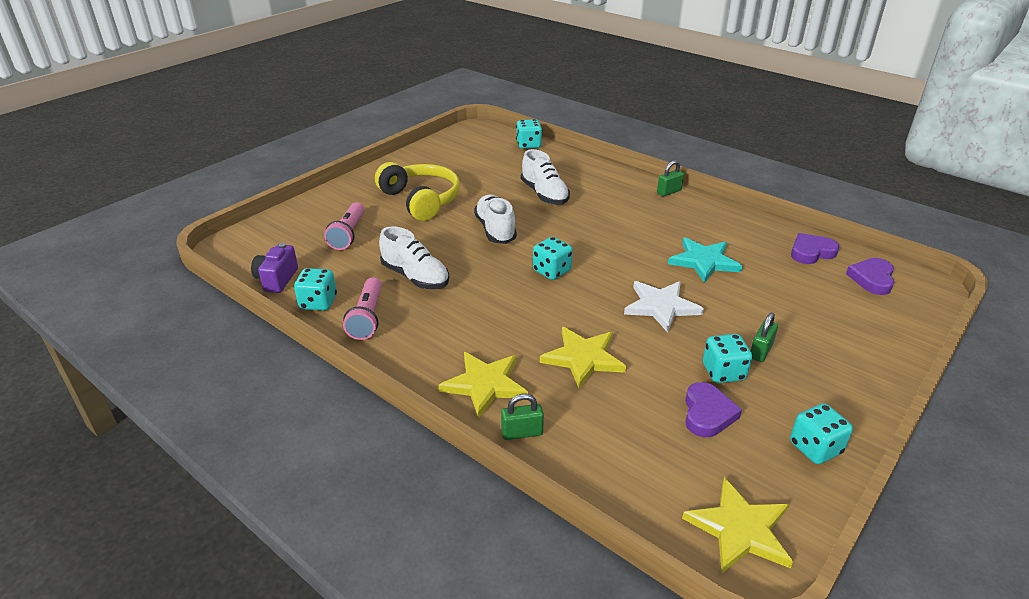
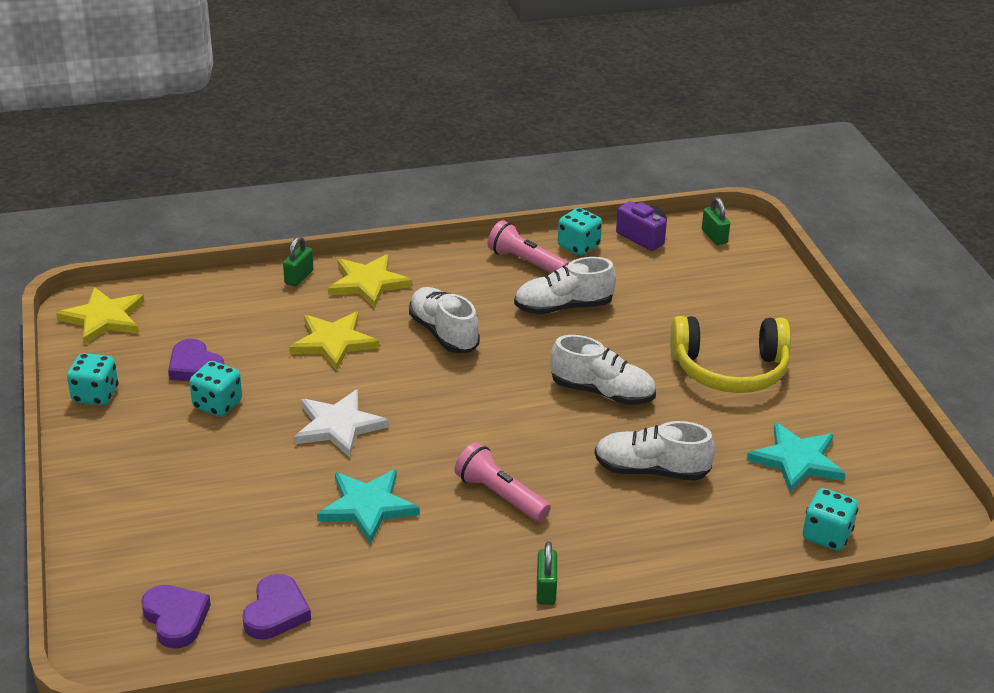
camera: 125 degrees right, 0 degrees up
(348, 234) = (693, 297): pink flashlight -> pink flashlight (500, 495)
(482, 163) = (797, 460): none -> turquoise star
(507, 313) = (443, 333): none -> white shoe
(552, 271) = (478, 390): turquoise dice -> none
(760, 351) = (207, 444): green padlock -> green padlock (714, 236)

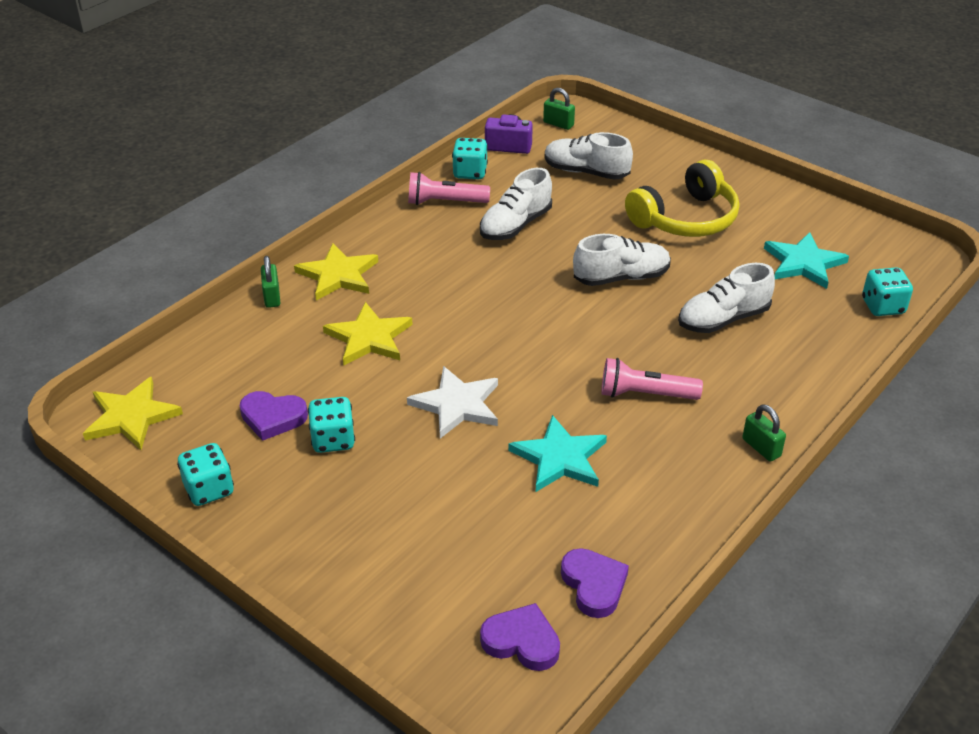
camera: 35 degrees left, 5 degrees up
(443, 333) = (449, 288): white shoe -> white shoe (586, 172)

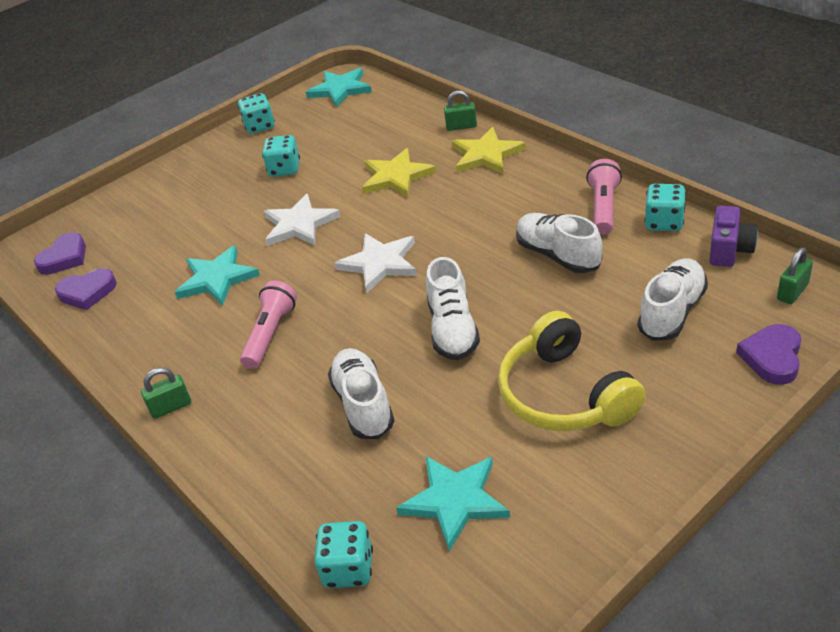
camera: 105 degrees right, 0 degrees up
(131, 416) = (340, 89): yellow star -> turquoise star
(272, 418) = (318, 142): purple heart -> purple heart (772, 357)
(529, 332) = (380, 264): none -> white star

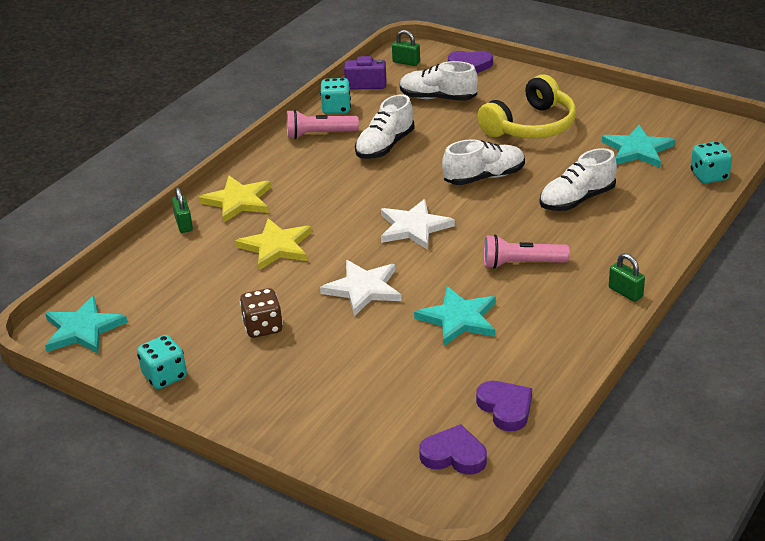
camera: 110 degrees left, 5 degrees down
(284, 169) = (263, 327): turquoise dice -> brown dice

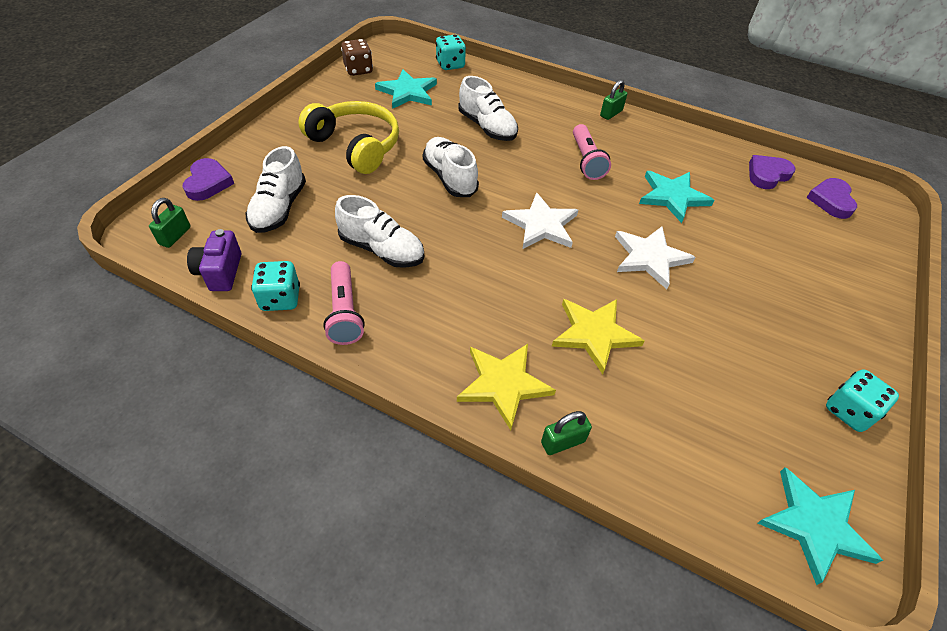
camera: 100 degrees left, 15 degrees up
(263, 327) = (735, 332): brown dice -> brown dice (358, 70)

